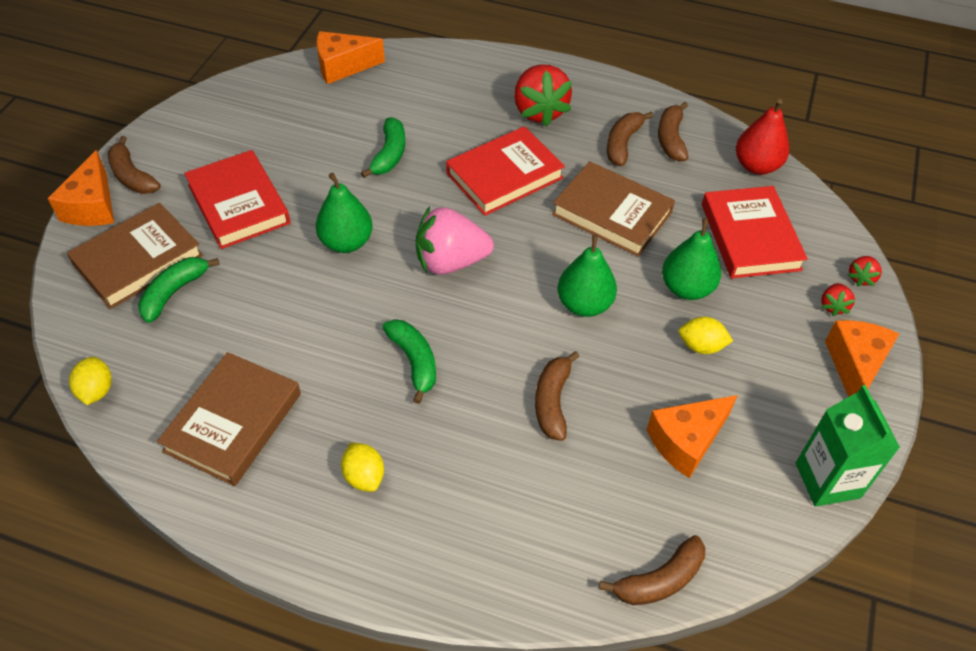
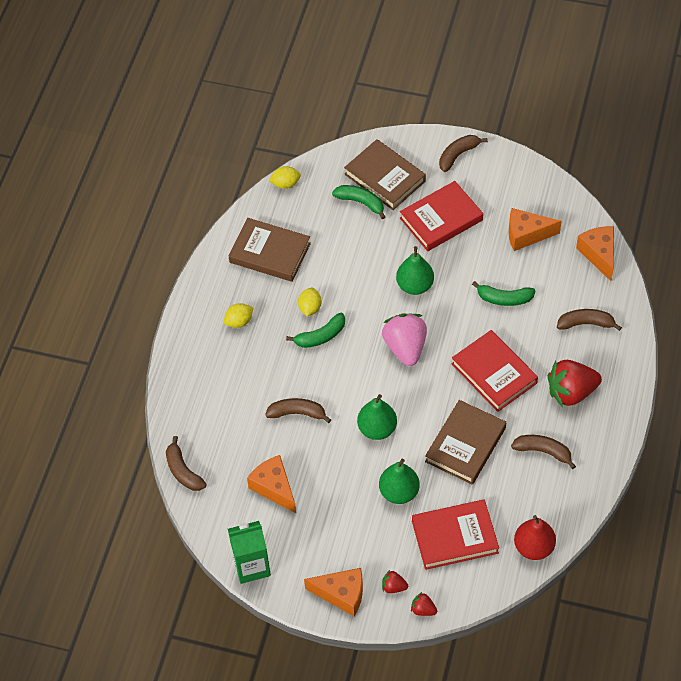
camera: 90 degrees right, 5 degrees up
(92, 206) = (427, 142): orange cheese -> orange cheese (526, 235)
(671, 139) = (555, 486): brown banana -> brown banana (586, 323)
(701, 346) = (349, 499): yellow lemon -> yellow lemon (310, 308)

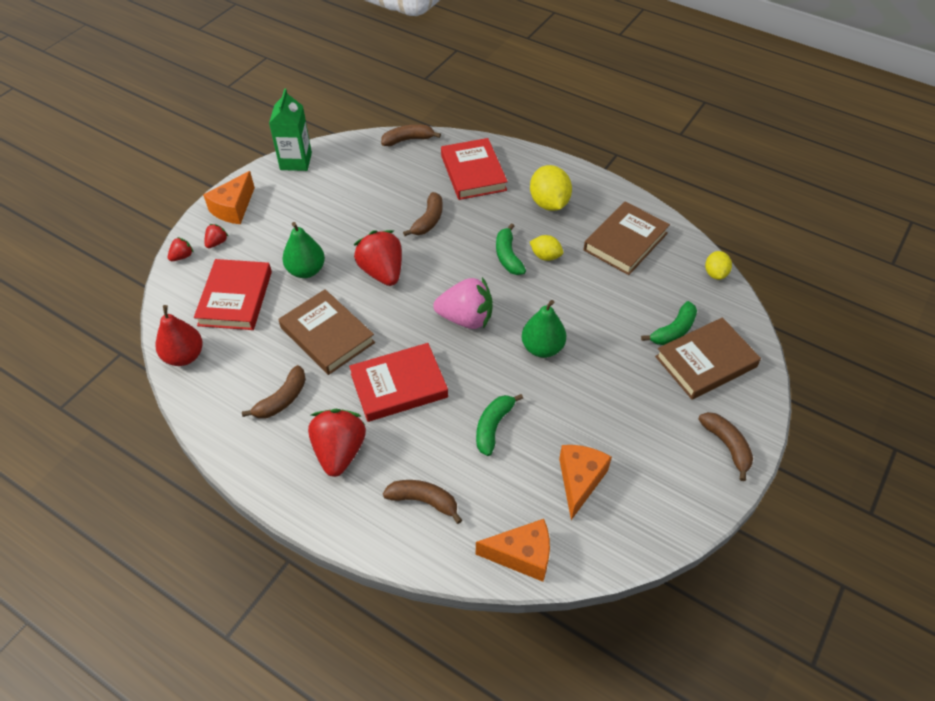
camera: 105 degrees right, 5 degrees down
(239, 321) = (549, 203): yellow lemon -> yellow lemon, size x1.72
(274, 488) = (360, 189): orange cheese -> none
(377, 429) = (382, 272): green pear -> red strawberry
(441, 219) = (629, 399): red book -> red book (473, 173)
(586, 323) = (424, 501): brown banana -> brown banana turned 90 degrees counterclockwise

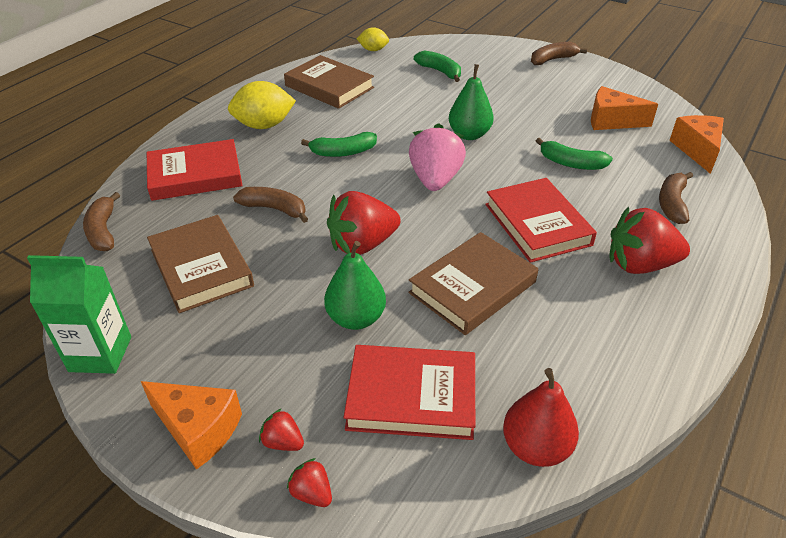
camera: 90 degrees left, 10 degrees down
(282, 399) = (584, 321): brown banana -> none
(545, 256) = (345, 130): yellow lemon -> none
(705, 362) = (472, 61): brown book -> brown book (201, 268)

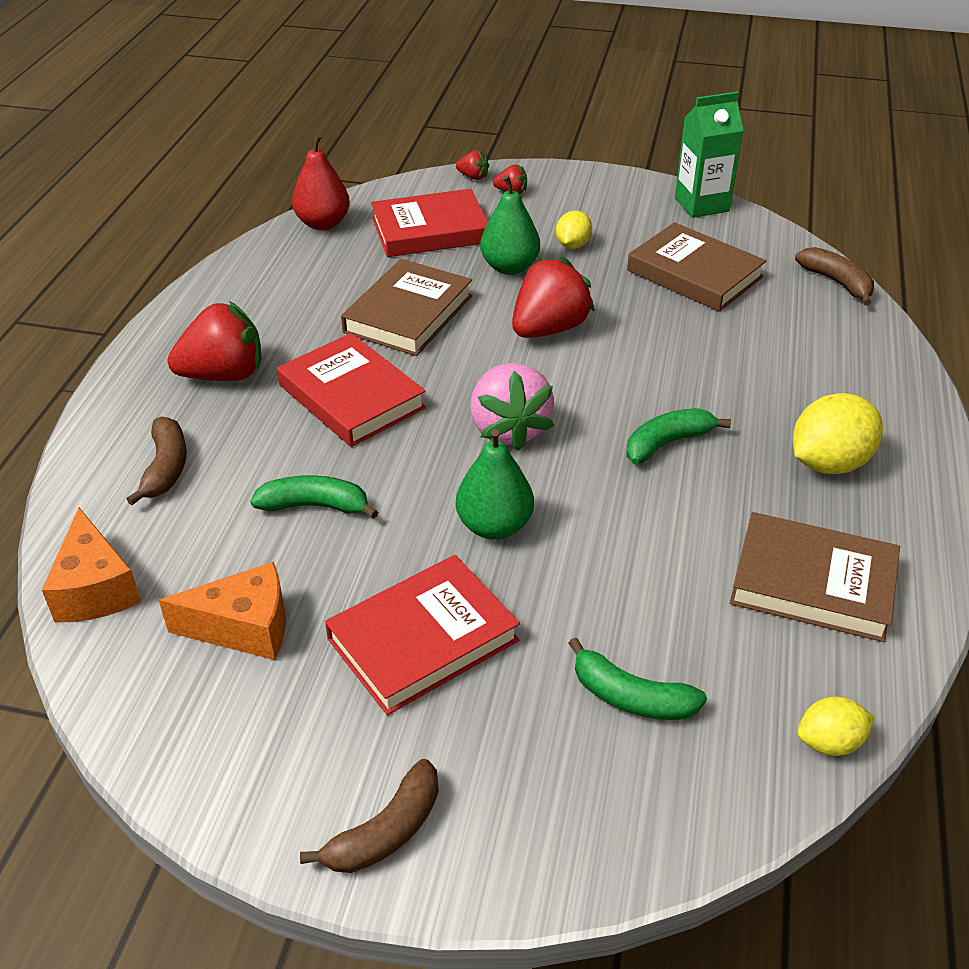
camera: 160 degrees right, 0 degrees up
(195, 175) = (825, 363): red book -> red book (423, 639)
(198, 429) = (578, 186): orange cheese -> none
(274, 209) = (682, 344): brown banana -> none
(277, 331) = (572, 245): none -> yellow lemon

